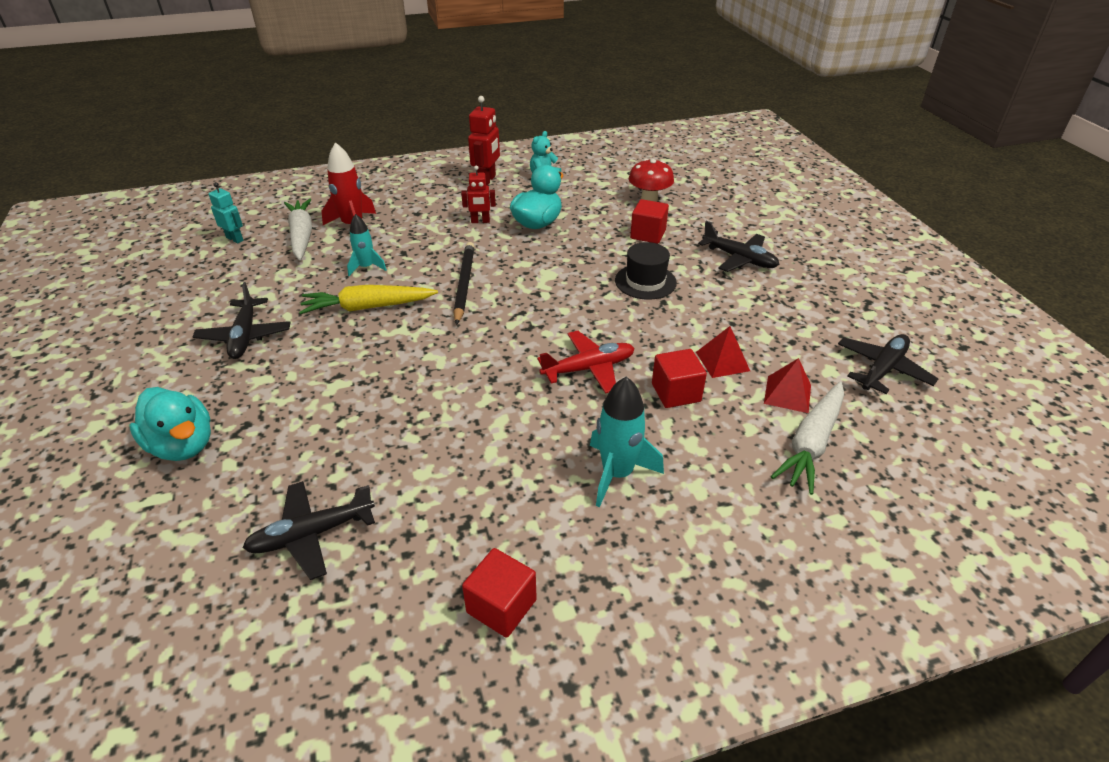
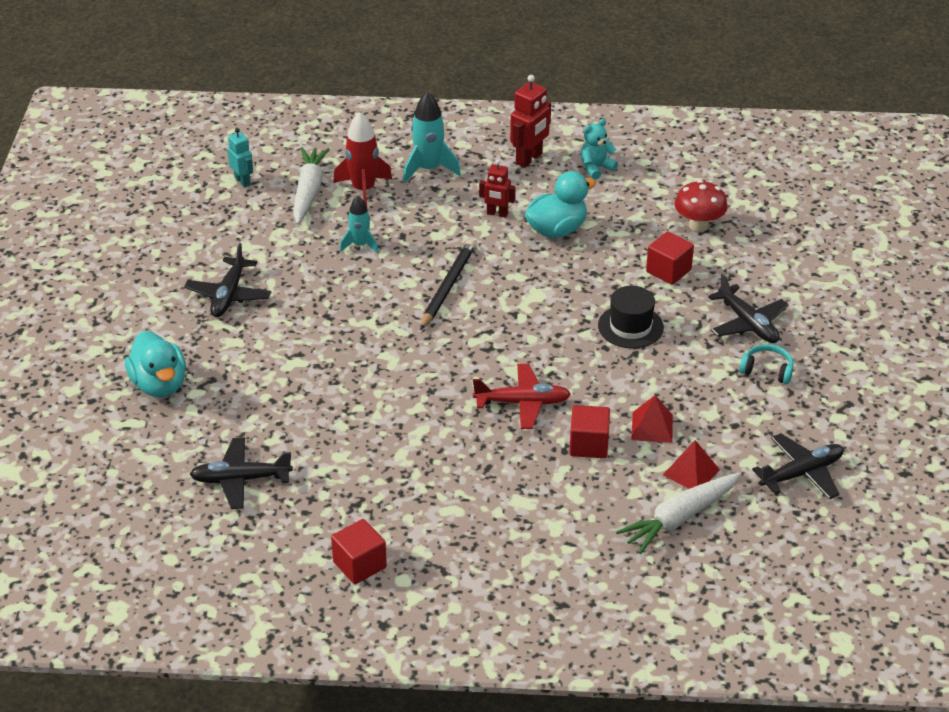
camera: 20 degrees right, 0 degrees up
(367, 307) = (346, 291): yellow carrot -> none
(617, 473) = (496, 498): turquoise rocket -> turquoise rocket (428, 169)
(782, 290) = (767, 370): none -> turquoise headphones

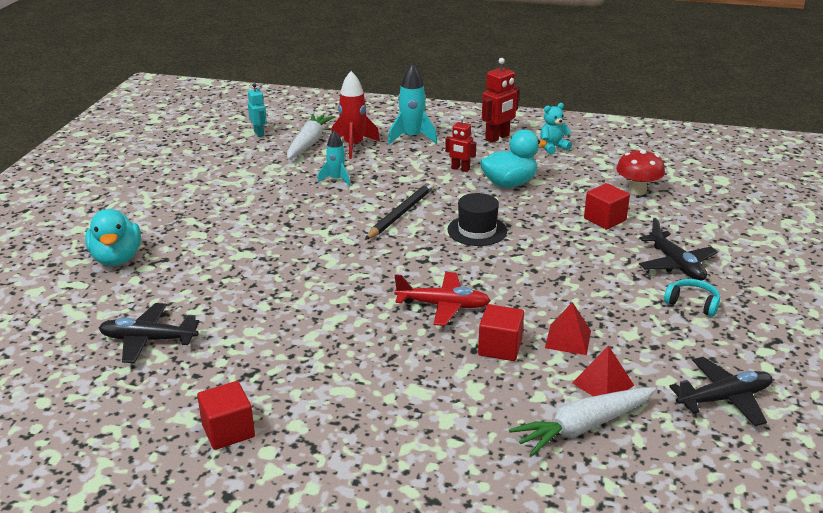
camera: 10 degrees right, 10 degrees down
(228, 295) = (210, 202): black plane -> none
(630, 326) = (561, 256): black hat -> black hat (477, 230)

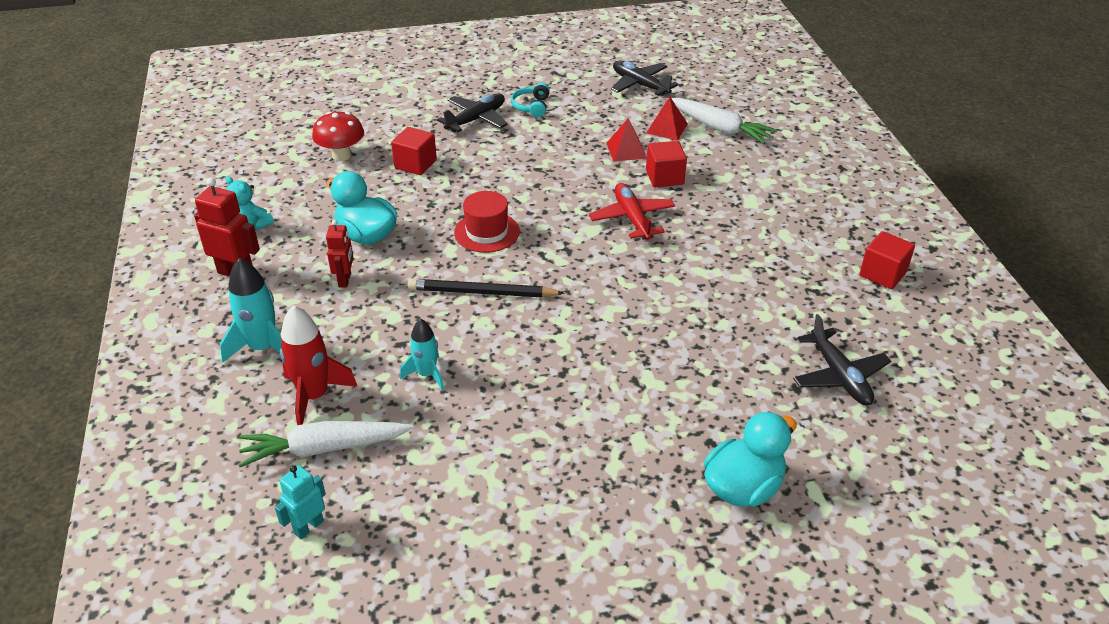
camera: 115 degrees left, 10 degrees up
(477, 230) = (487, 232): black hat -> red hat

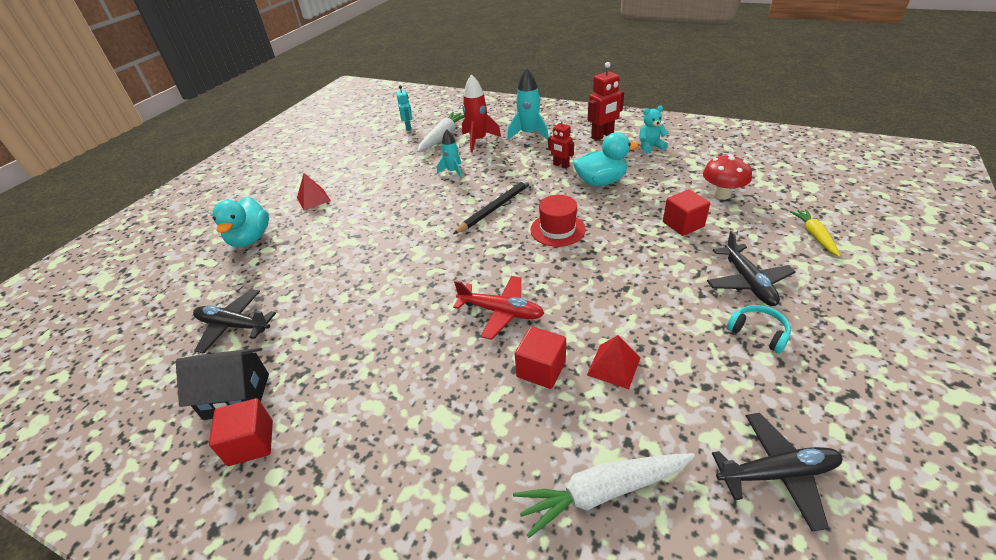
camera: 130 degrees right, 0 degrees up
(383, 102) = (814, 235): none -> yellow carrot
(667, 128) = (638, 432): red pyramid -> red pyramid (313, 199)
(874, 311) = (237, 396): none -> black house

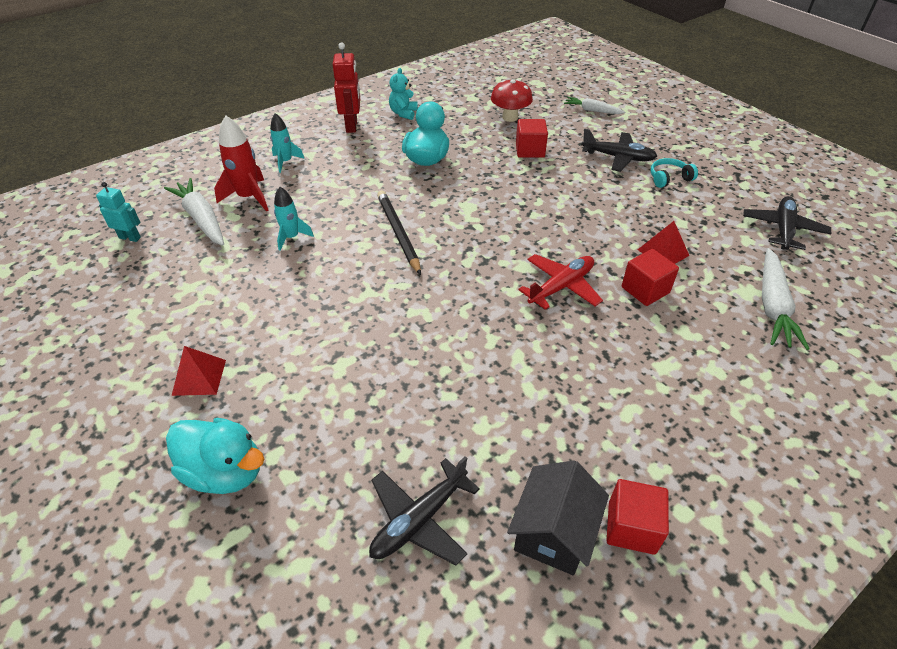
camera: 65 degrees left, 5 degrees up
(529, 134) = (286, 162): turquoise rocket -> turquoise rocket, size x0.64
(557, 229) = (474, 211): red hat -> none
(561, 165) = (372, 168): red robot -> none
(814, 235) = (592, 110): yellow carrot -> white carrot

